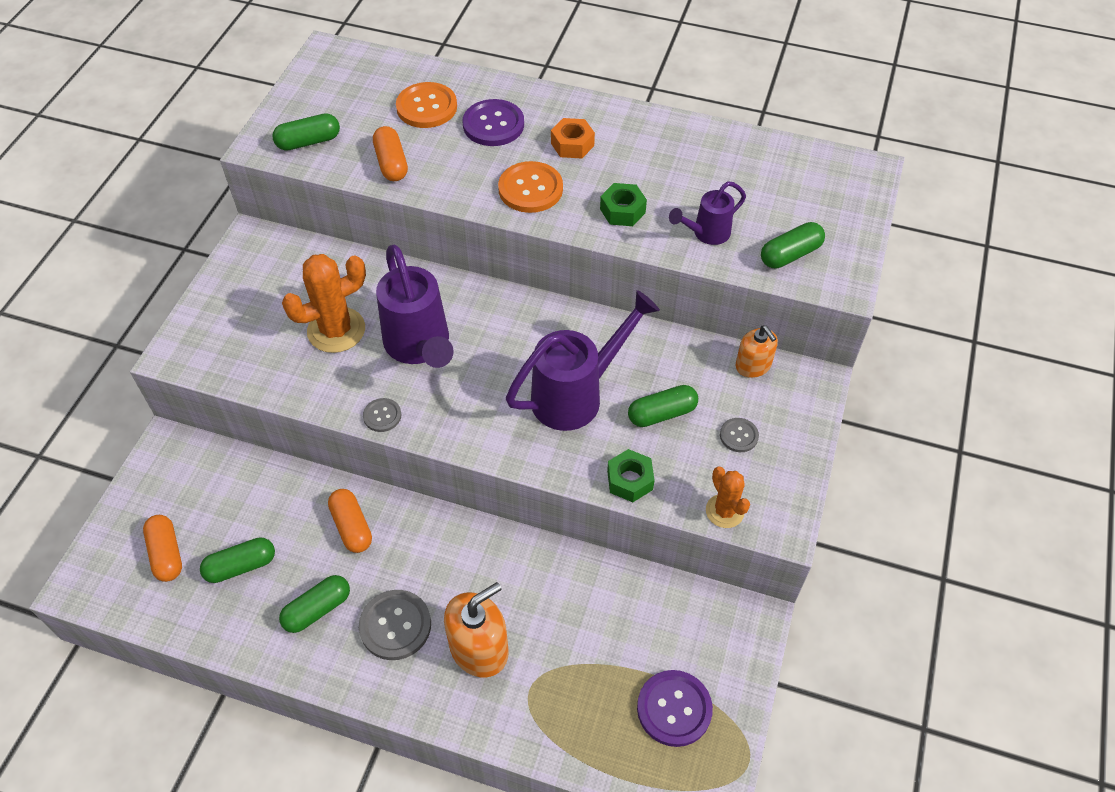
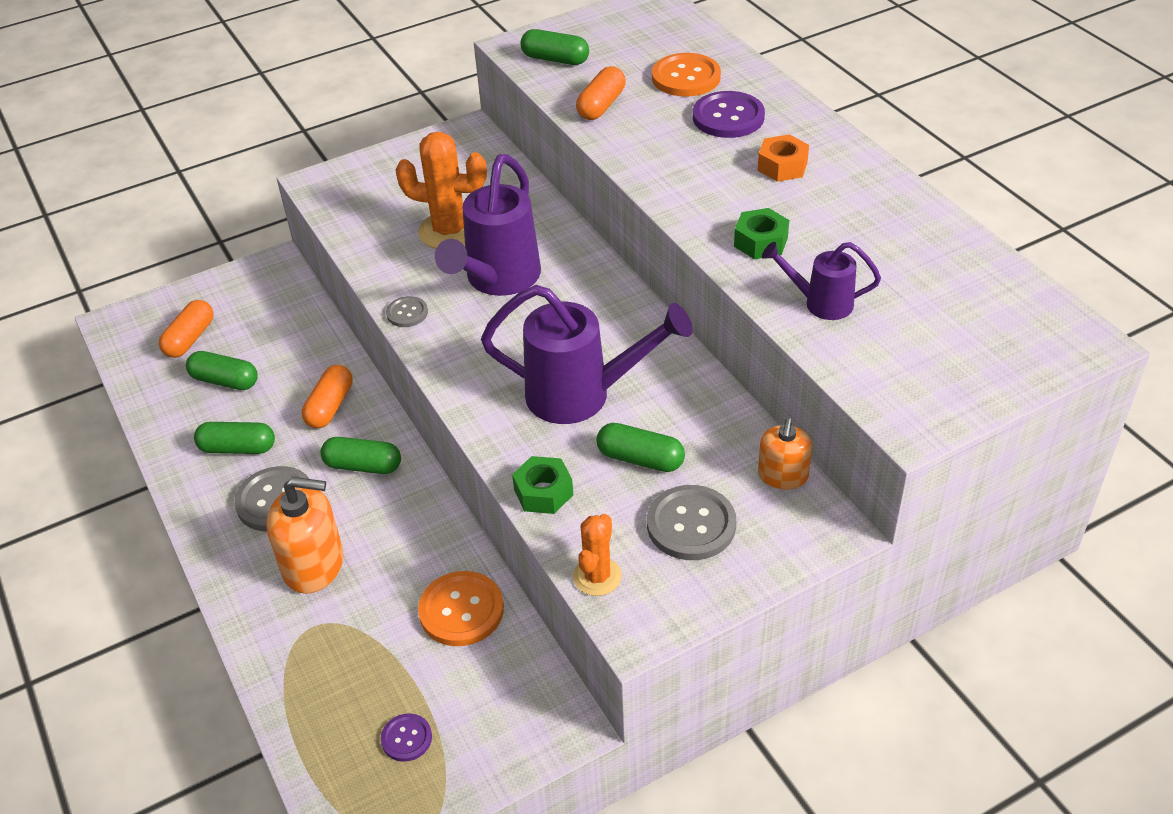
camera: 45 degrees right, 10 degrees down
(530, 189) = (696, 182): orange button -> orange button (461, 610)
(674, 709) = (406, 738): purple button -> purple button, size x0.55
(739, 436) = (691, 525): grey button -> grey button, size x1.81
(790, 254) = (887, 367): green capsule -> green capsule (363, 466)

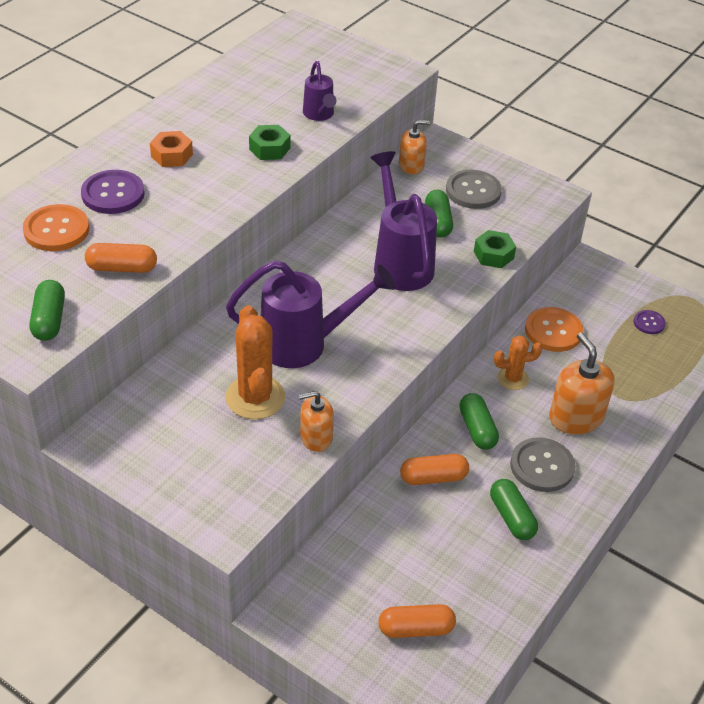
camera: 120 degrees left, 0 degrees up
(225, 381) = (449, 568): green capsule -> none
(370, 256) = (316, 437): none -> orange soap dispenser
(407, 313) = (373, 384): grey button -> none
(597, 576) = (536, 216): orange cactus -> orange cactus (512, 379)

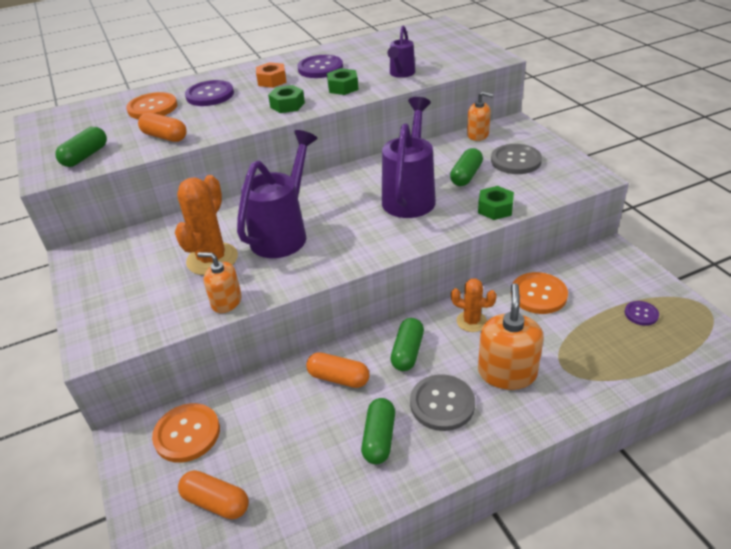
camera: 35 degrees right, 5 degrees down
(214, 124) = (320, 68): none -> purple button
(227, 188) = (287, 105): none -> green nut
(305, 344) = (284, 233): purple watering can -> purple watering can turned 90 degrees counterclockwise
(334, 585) = (187, 434): none -> orange button

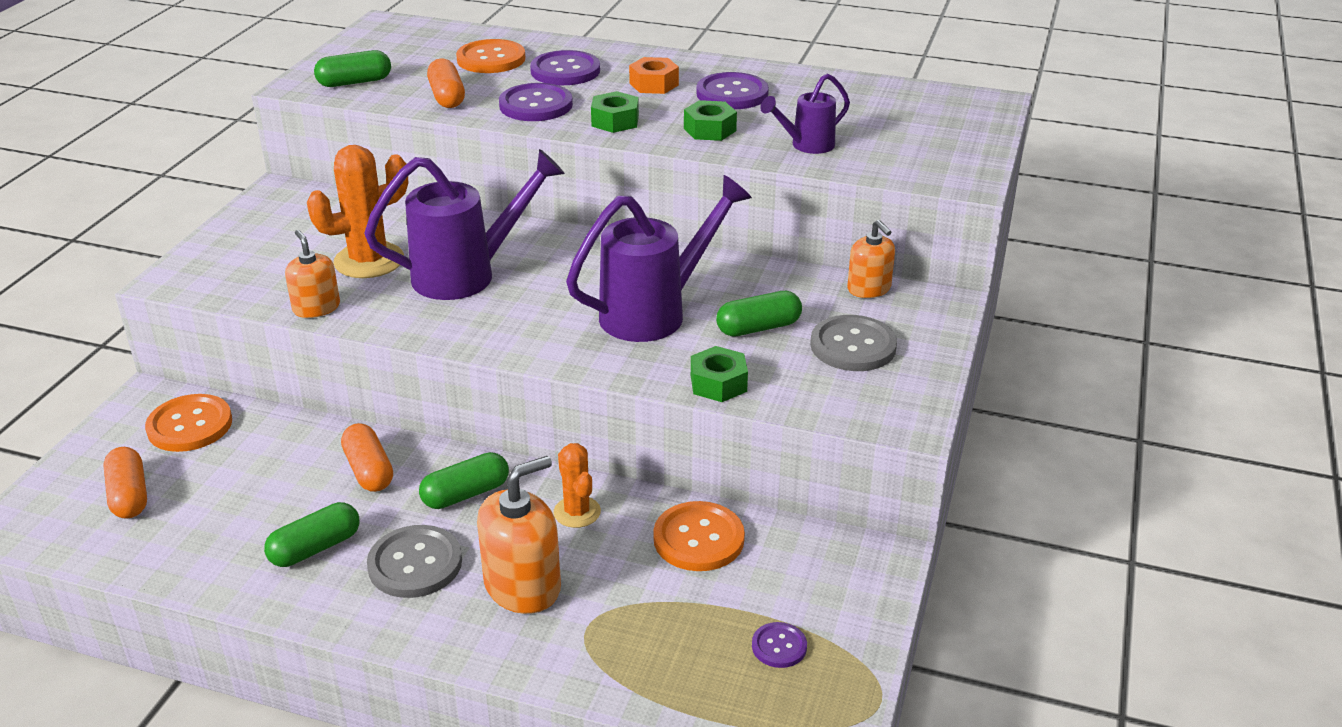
camera: 40 degrees right, 5 degrees down
(228, 117) = (536, 105): none -> purple button

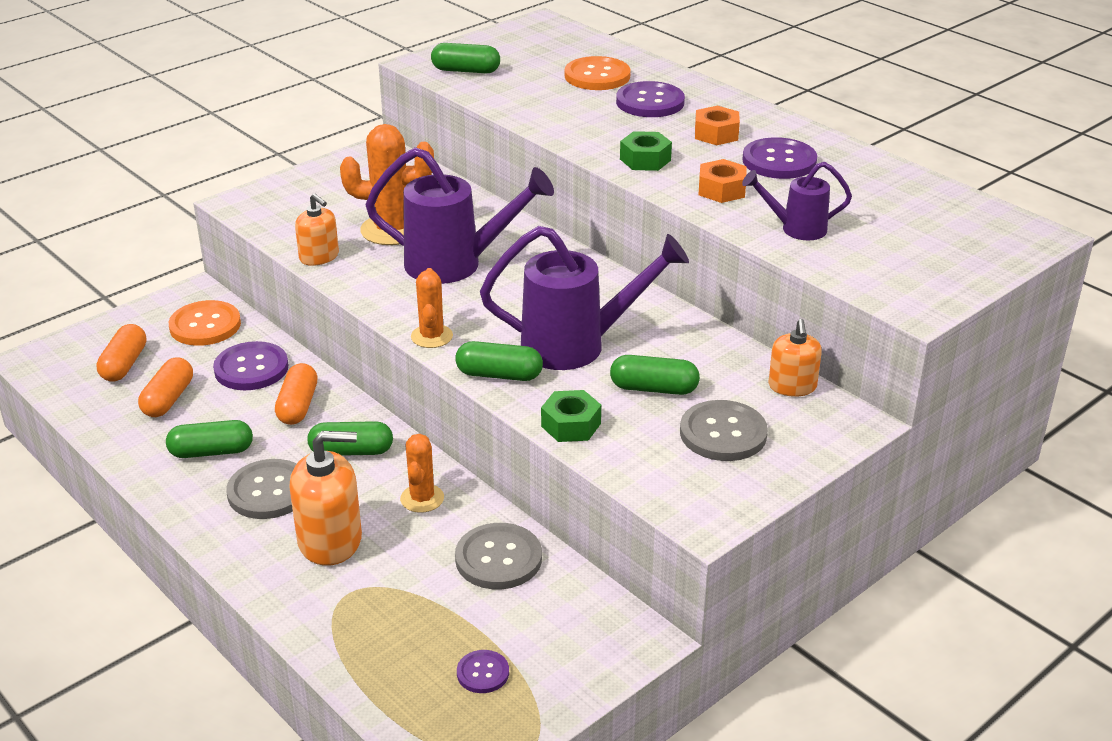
camera: 30 degrees right, 0 degrees up
(316, 308) = (319, 257): orange soap dispenser -> orange soap dispenser turned 135 degrees clockwise
(447, 97) = (526, 102): orange capsule -> orange capsule (168, 399)
(509, 347) = (431, 336): none -> orange cactus
(536, 105) = (592, 128): purple button -> purple button (251, 368)
(609, 361) = (499, 375): none -> green capsule
(698, 539) = (498, 558): orange button -> grey button
(710, 129) = (721, 190): green nut -> orange nut

